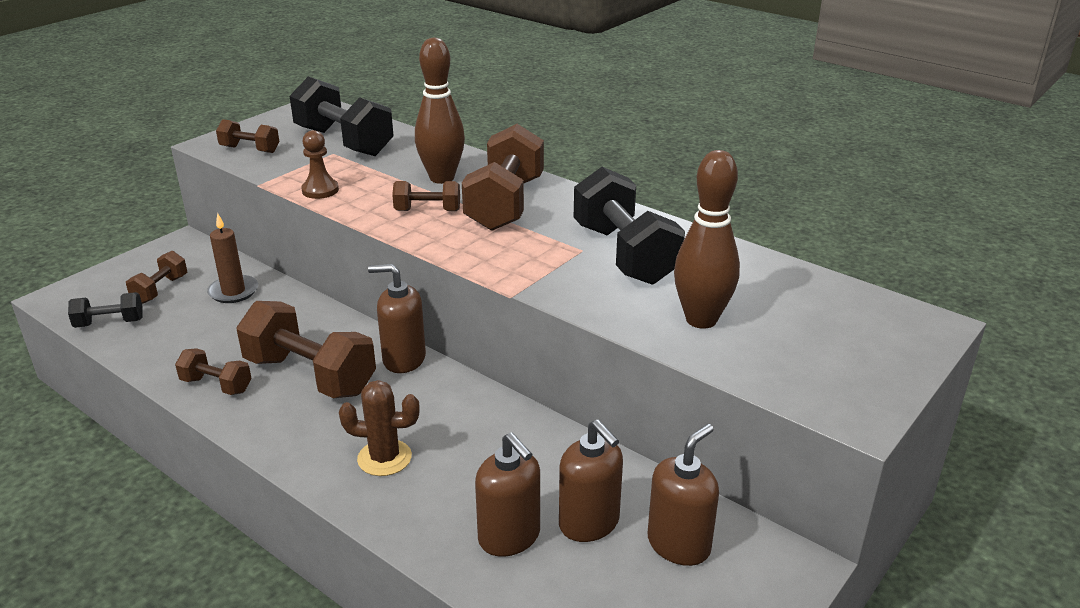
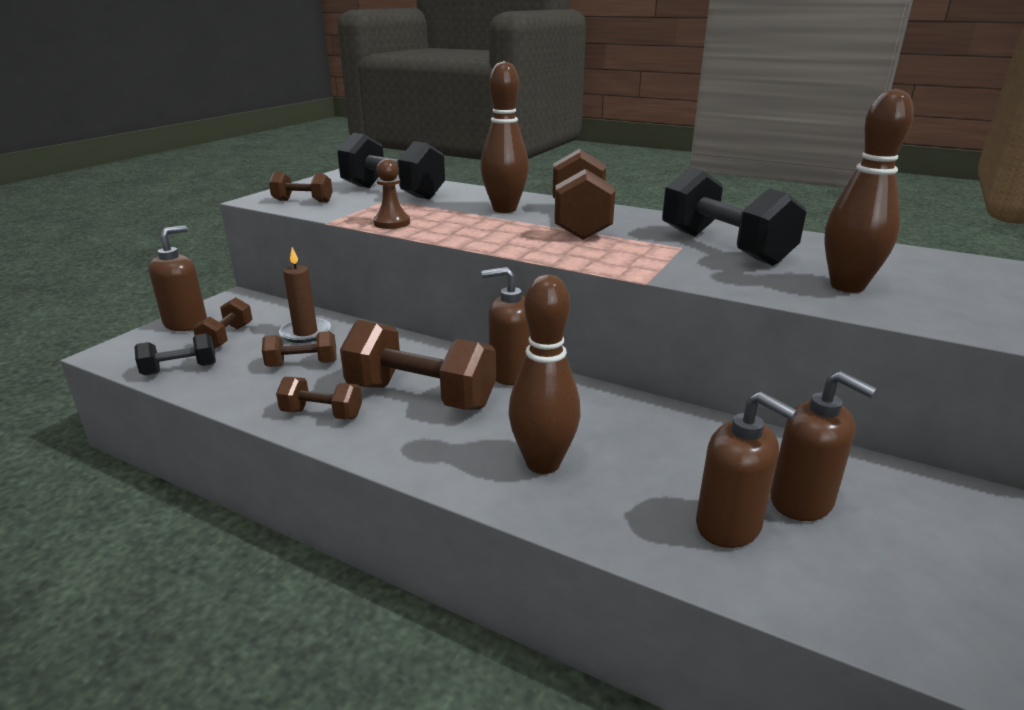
camera: 10 degrees left, 5 degrees down
(384, 458) = (543, 463): brown cactus -> brown bowling pin
(427, 210) = (509, 230): brown dumbbell -> brown dumbbell (302, 364)
(679, 544) = (908, 511): brown soap dispenser -> brown soap dispenser (186, 323)

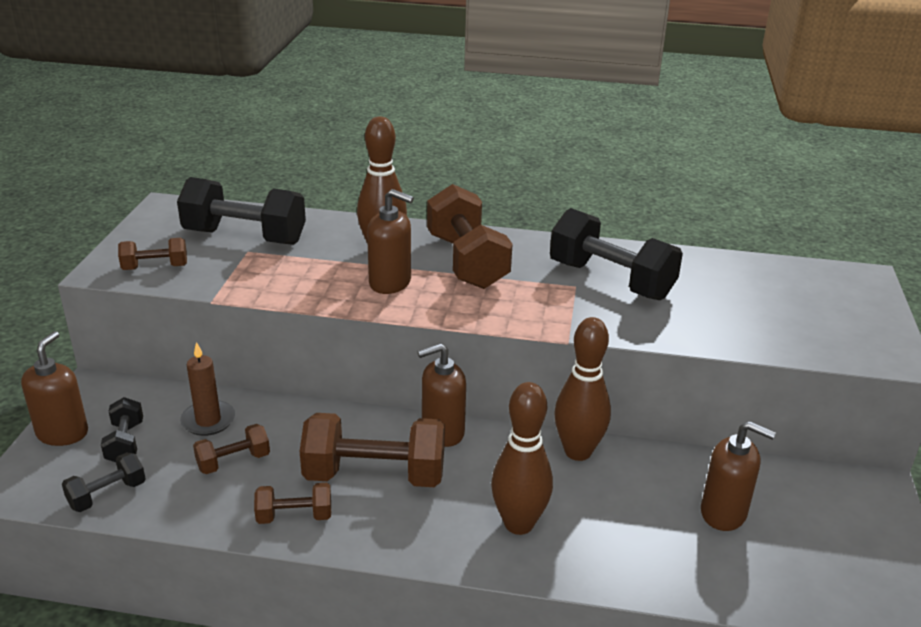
camera: 20 degrees left, 5 degrees up
(227, 337) = (125, 443): brown dumbbell -> black dumbbell
(392, 223) = (282, 291): brown pawn -> none
(729, 526) = (680, 548): brown soap dispenser -> brown soap dispenser (390, 283)
(847, 286) = (724, 318): brown bowling pin -> brown bowling pin (578, 451)

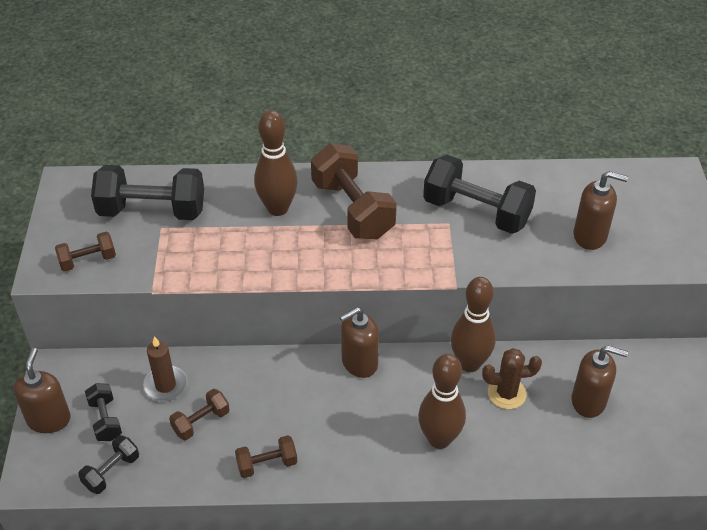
camera: 10 degrees left, 15 degrees up
(374, 475) = (317, 415): brown dumbbell -> none
(390, 283) = (296, 245): brown soap dispenser -> brown soap dispenser (590, 236)
(617, 489) = (506, 393): none -> brown cactus

